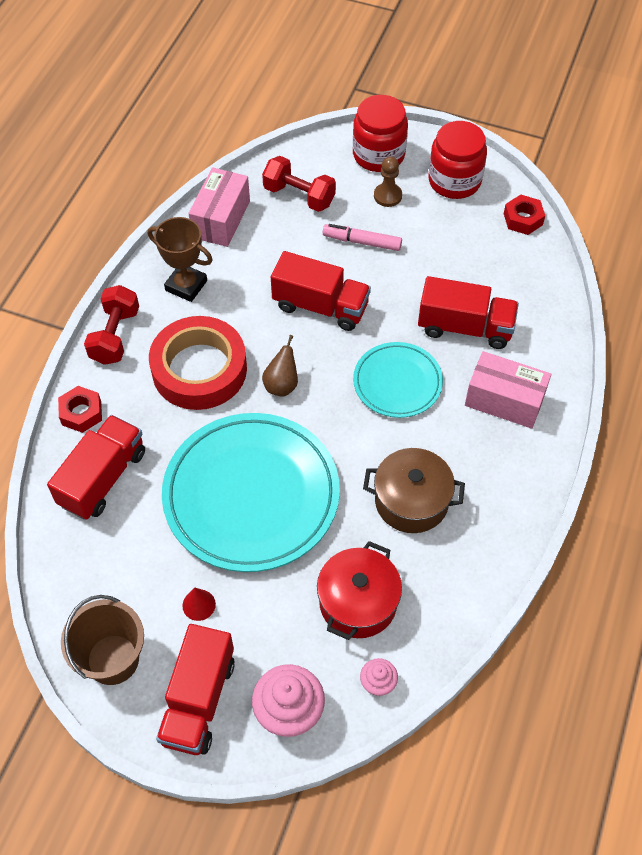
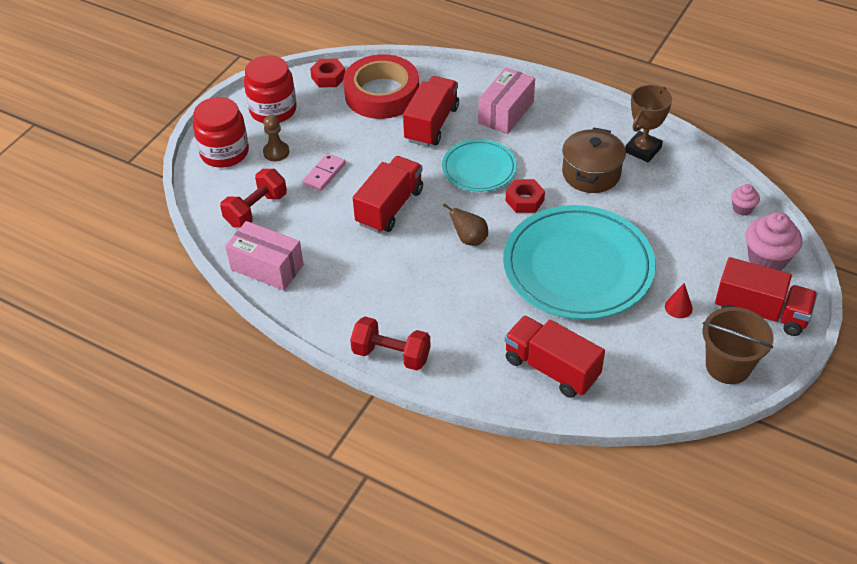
camera: 80 degrees left, 10 degrees down
(81, 413) = (477, 383): red nut -> red nut (524, 200)
(186, 285) = (342, 298): brown trophy -> brown trophy (643, 150)
(199, 369) = (442, 293): red tape -> red tape (382, 94)
(358, 602) = (677, 212): red pot -> none
(362, 242) = (324, 174): pink marker -> pink domino

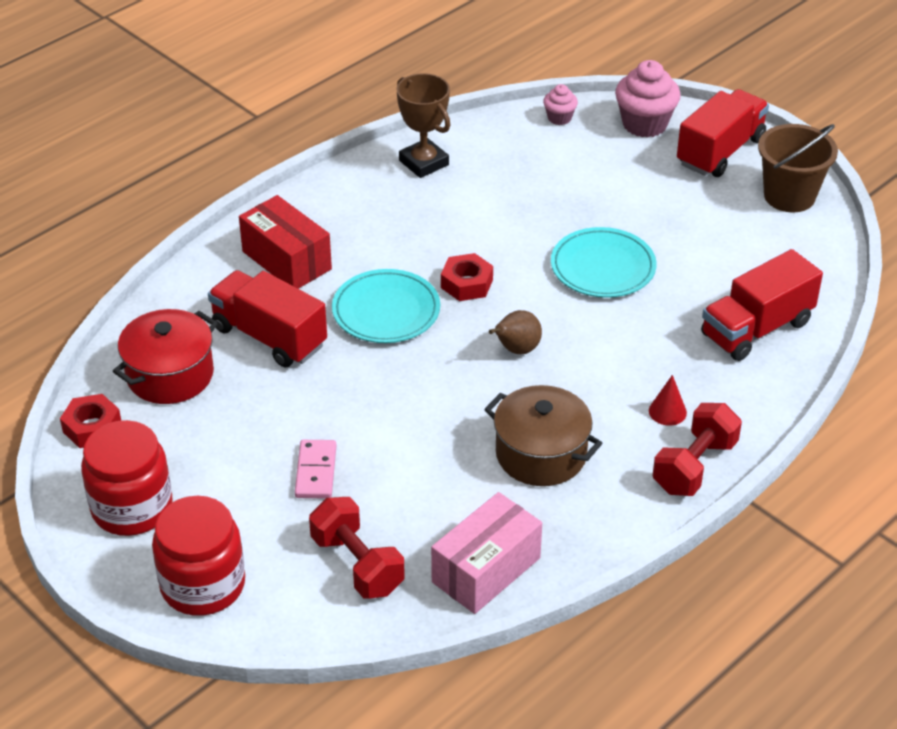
camera: 75 degrees left, 5 degrees down
(276, 152) = (237, 520): brown pawn -> none
(324, 174) = (316, 471): pink domino -> pink domino turned 45 degrees clockwise
(382, 94) = (170, 375): red tape -> red pot
(390, 207) = (420, 414): red truck -> none
(506, 112) = (286, 260): pink box -> red box
(578, 267) = (603, 267): turquoise plate -> turquoise plate, size x0.54
(591, 173) = (445, 215): brown pot -> brown pot (541, 454)
(678, 307) = (694, 207): red cone -> red cone (667, 411)

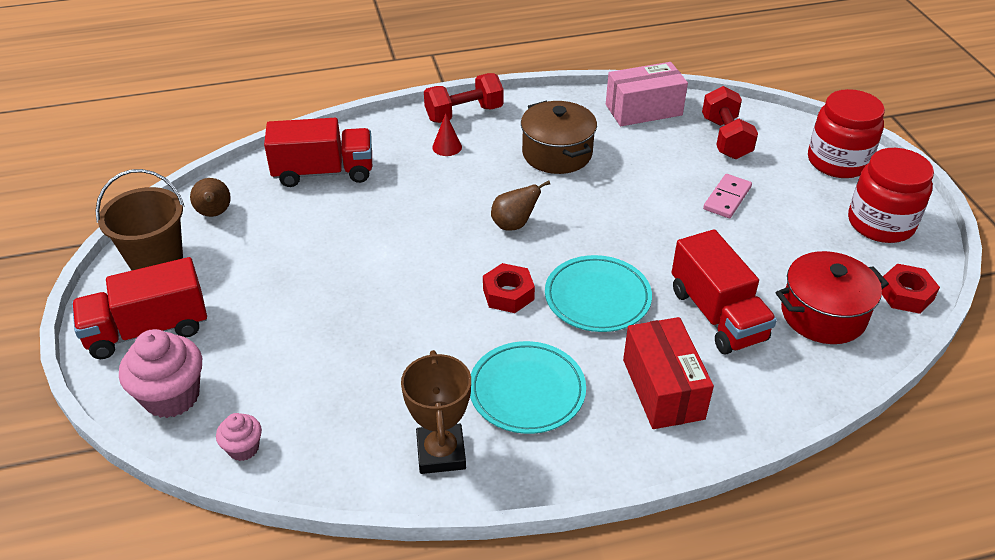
camera: 150 degrees left, 0 degrees up
(603, 267) = (381, 262): turquoise plate -> turquoise plate (527, 391)
(799, 249) = (214, 214): none -> brown pear

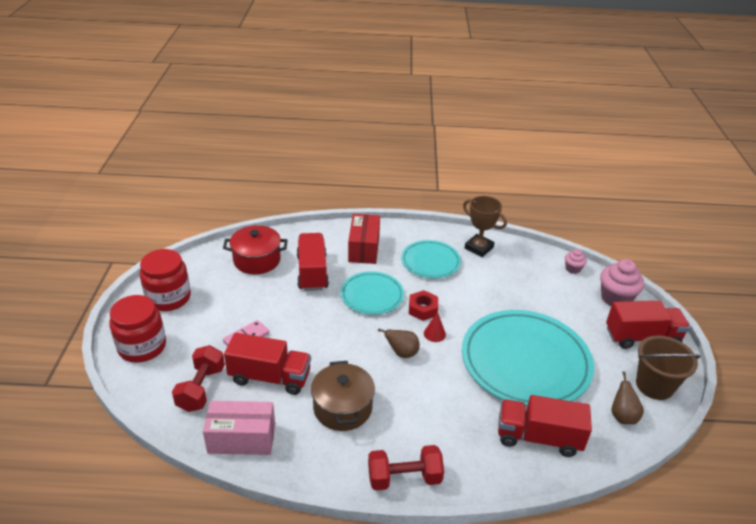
camera: 165 degrees left, 5 degrees down
(340, 251) = (525, 362): none -> turquoise plate
(441, 453) = (479, 248): brown trophy -> brown trophy turned 60 degrees counterclockwise
(447, 147) = (430, 439): red cone -> red cone (434, 334)
(660, 164) = (270, 377): none -> red truck
(905, 294) = (203, 259): red nut -> none

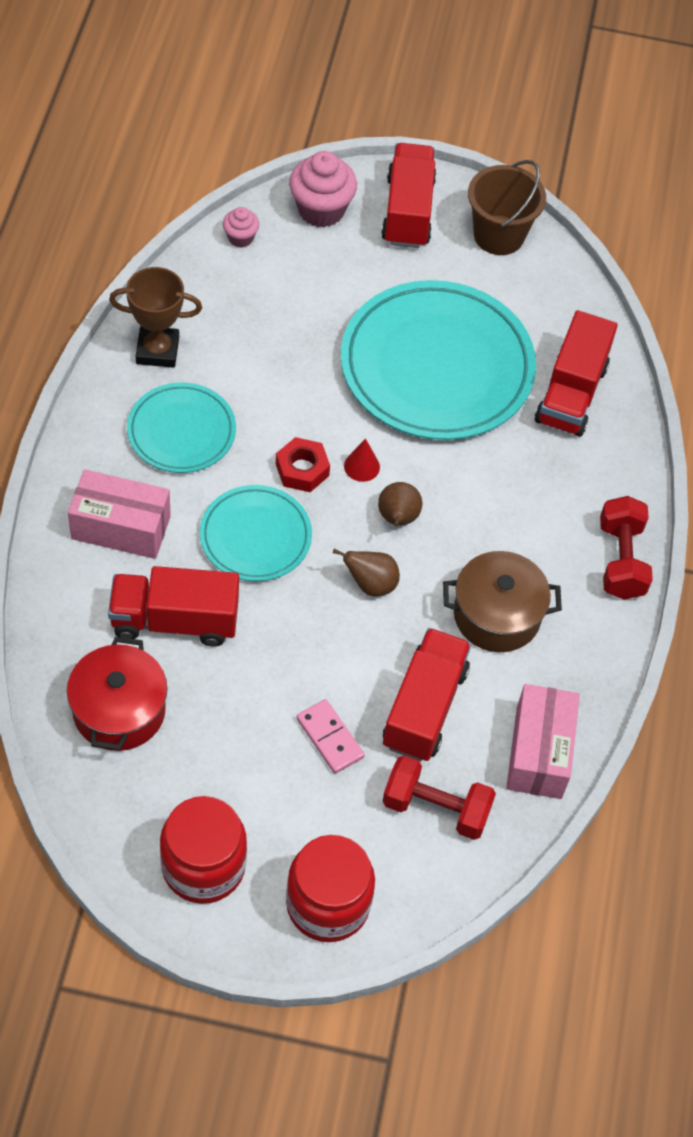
camera: 85 degrees left, 20 degrees up
(364, 248) = (121, 527): red box -> pink box
(479, 248) = (157, 350): brown trophy -> brown trophy turned 45 degrees clockwise
(622, 416) = (546, 291): brown pear -> brown pear (371, 584)

